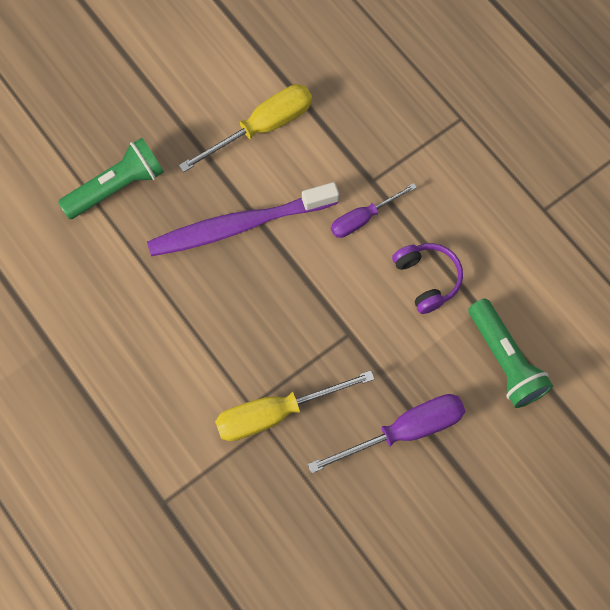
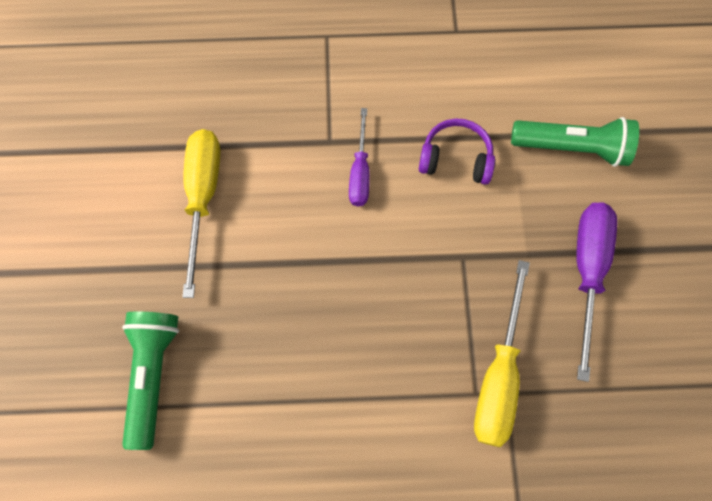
camera: 55 degrees left, 0 degrees up
(239, 226) = (285, 284): purple toothbrush -> none

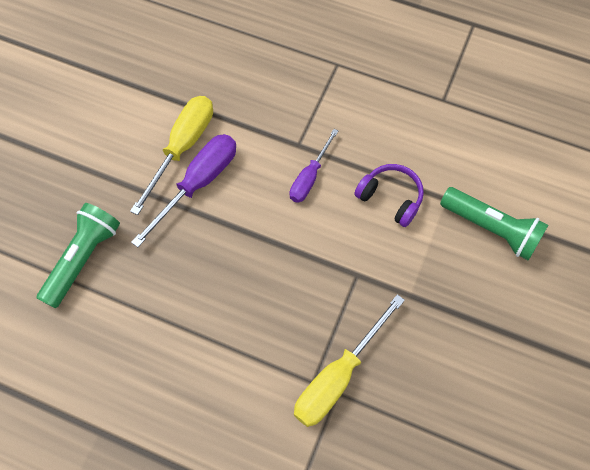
camera: 25 degrees right, 5 degrees down
(587, 272) = (452, 330): purple screwdriver -> purple screwdriver (198, 184)

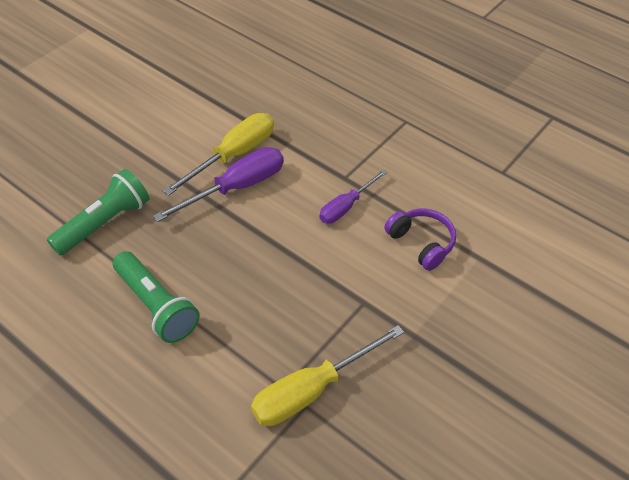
camera: 15 degrees right, 15 degrees down
(491, 229) = (519, 295): green flashlight -> green flashlight (156, 306)

